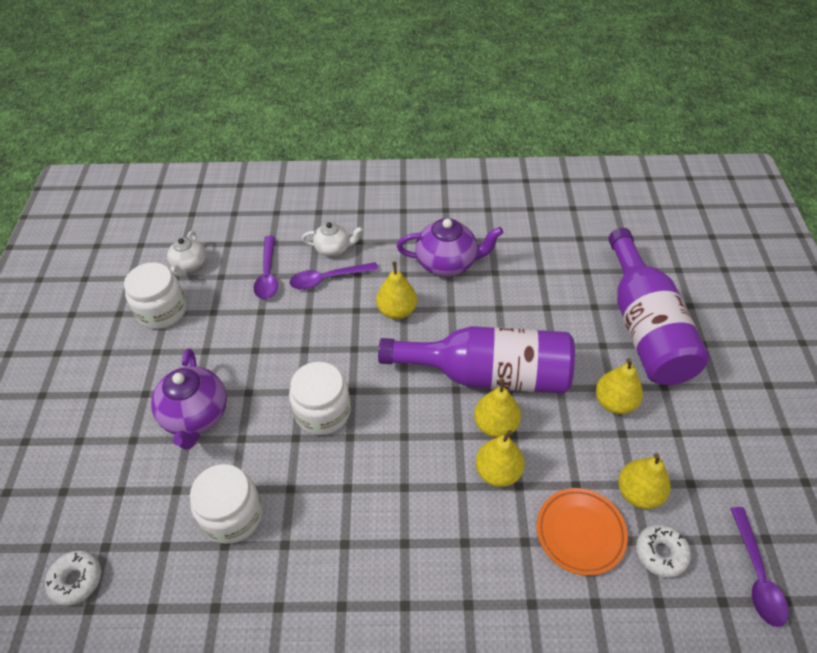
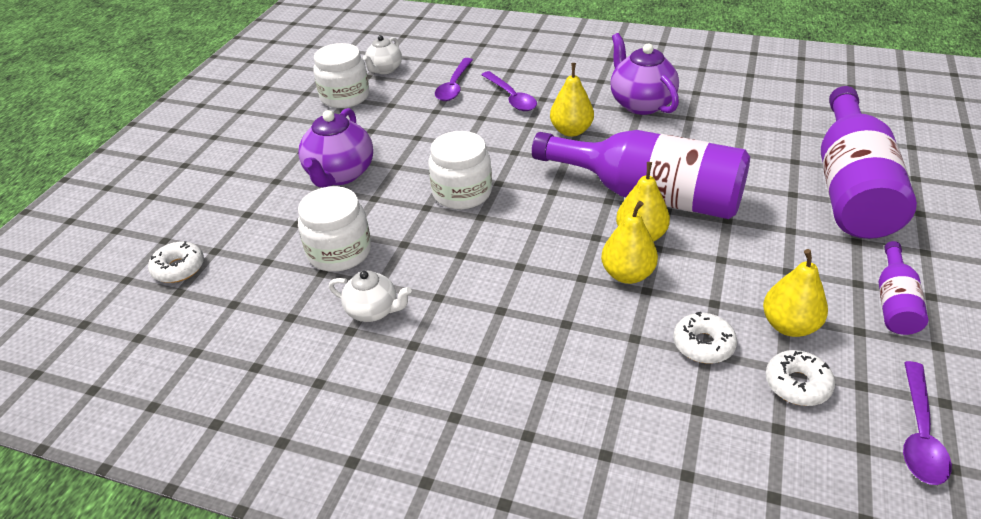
camera: 20 degrees right, 10 degrees down
(328, 279) = (511, 97): purple spoon -> purple spoon turned 120 degrees counterclockwise
(333, 249) = (526, 77): white teapot -> white teapot (373, 311)
(447, 263) = (640, 103): purple teapot -> purple teapot turned 135 degrees counterclockwise
(580, 532) = (703, 344): orange plate -> white donut
(614, 402) = (789, 243): yellow pear -> none
(707, 446) = (894, 302): none -> purple bottle

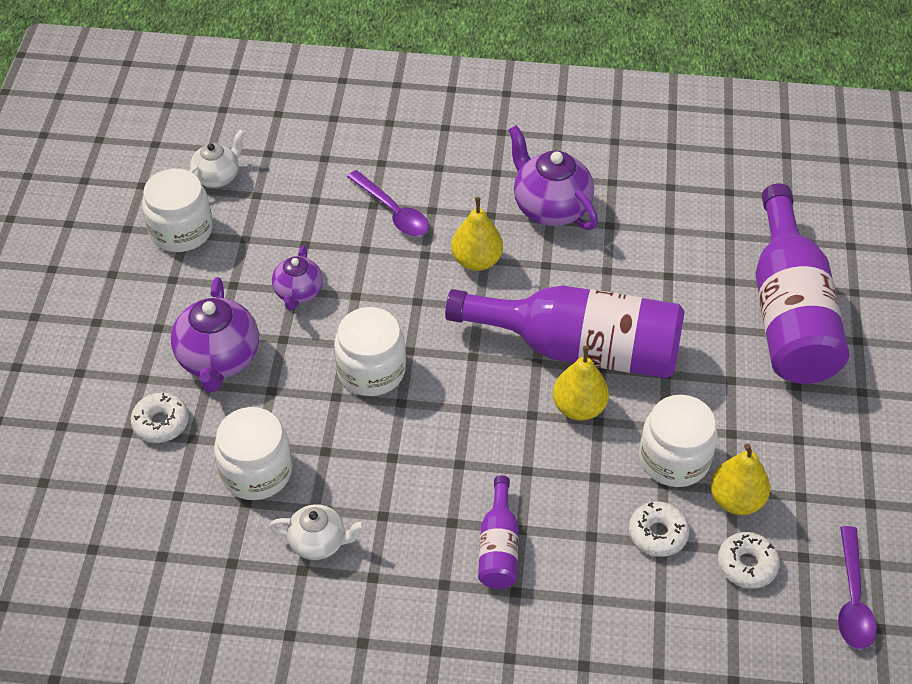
camera: 15 degrees left, 10 degrees up
(179, 268) = (79, 518): white donut -> white donut (161, 423)
(384, 70) = (217, 177): white teapot -> white teapot turned 150 degrees counterclockwise
(419, 139) = (298, 293): none -> purple teapot
(454, 86) = (316, 198): purple spoon -> none
(627, 274) = (572, 459): yellow pear -> none
(728, 285) = (674, 459): none -> white jar
(894, 302) = (832, 458): purple bottle -> purple bottle (498, 547)

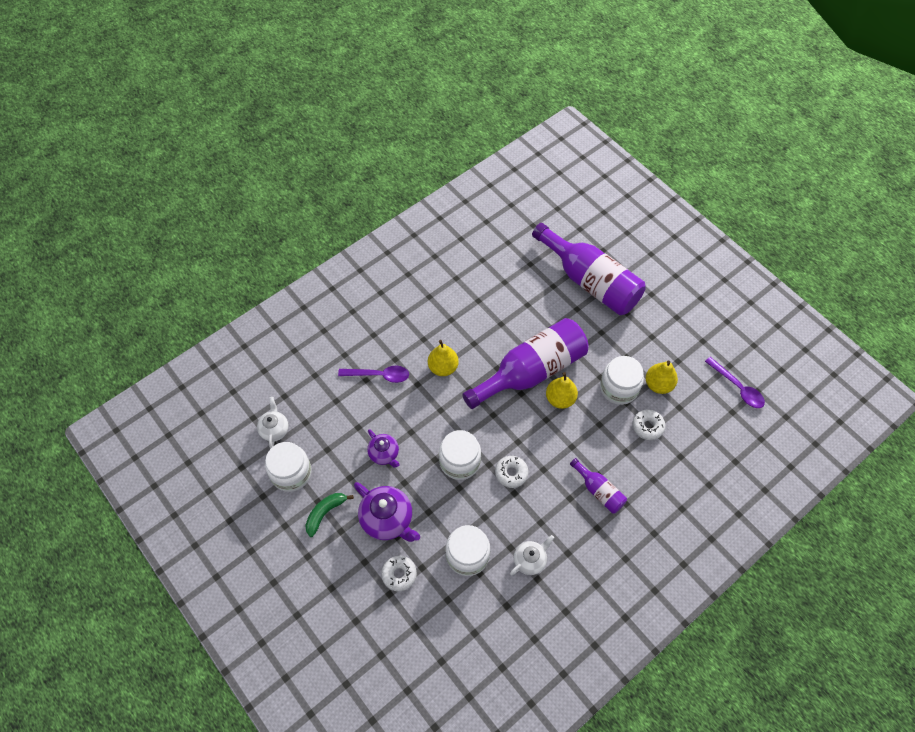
camera: 45 degrees left, 10 degrees up
(164, 297) = (325, 513): none -> green banana
(550, 207) = (444, 313): purple teapot -> none
(747, 565) = (690, 408): white donut -> white donut (511, 473)

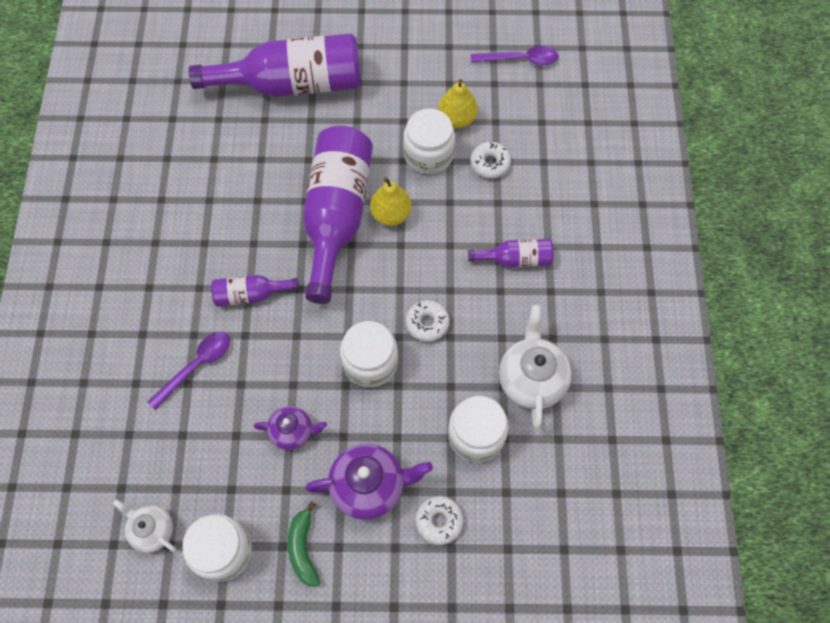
camera: 50 degrees left, 5 degrees up
(443, 367) = (251, 294): yellow pear -> purple bottle
(530, 560) = (531, 379): white teapot -> white teapot, size x1.65

